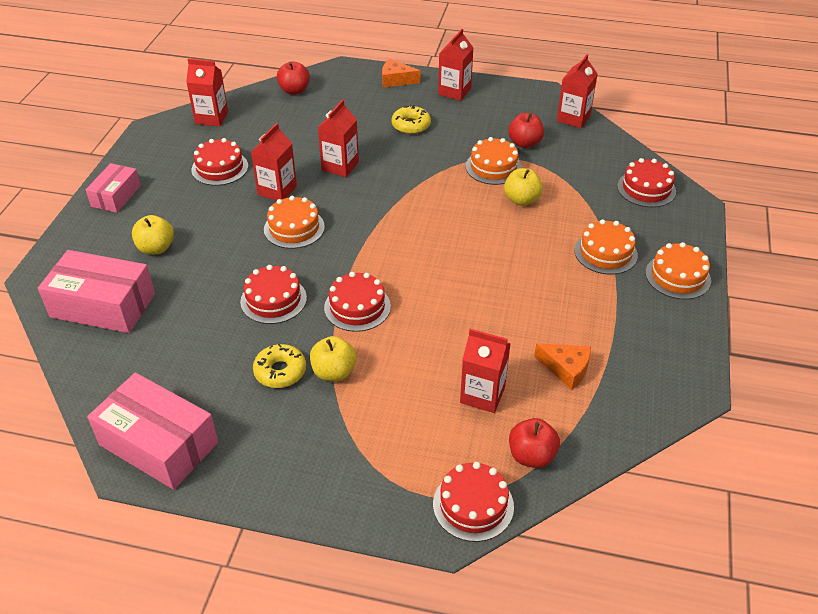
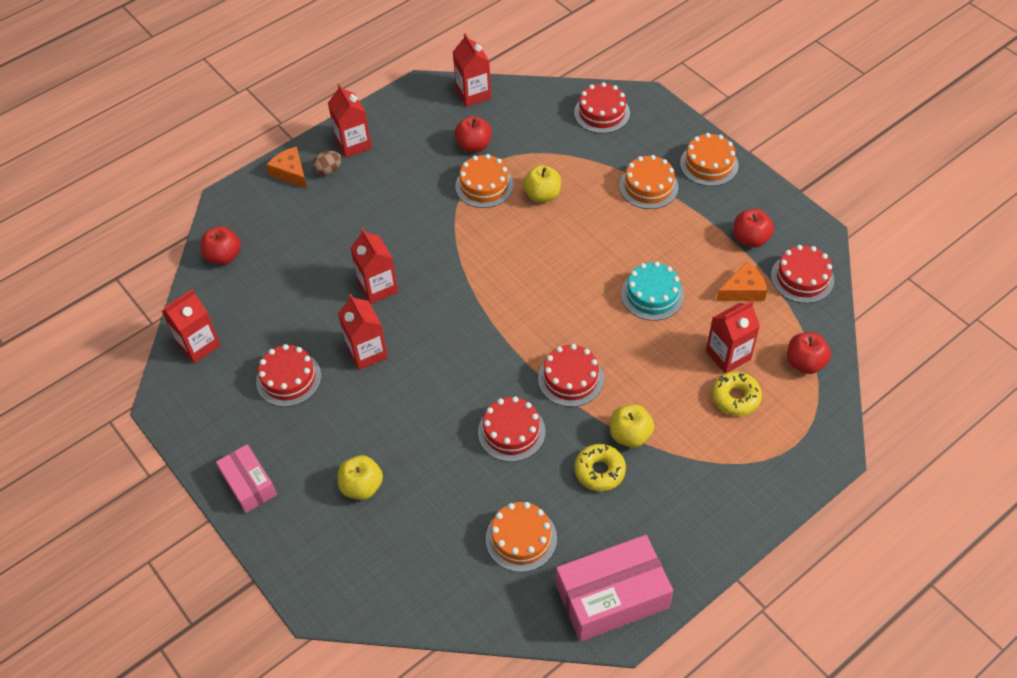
camera: 50 degrees left, 10 degrees up
(103, 305) = (405, 565): pink box -> none
(294, 228) = (432, 368): orange cake -> orange cake (521, 538)
(396, 80) = (291, 173): orange cheese -> orange cheese turned 90 degrees clockwise
(411, 125) = (371, 204): yellow donut -> yellow donut (735, 397)
(417, 93) = (328, 170): none -> brown egg
(473, 505) = (821, 424): red cake -> red cake (802, 278)
(494, 312) = (652, 295): none -> turquoise cake
(629, 345) = (750, 239): none -> red apple

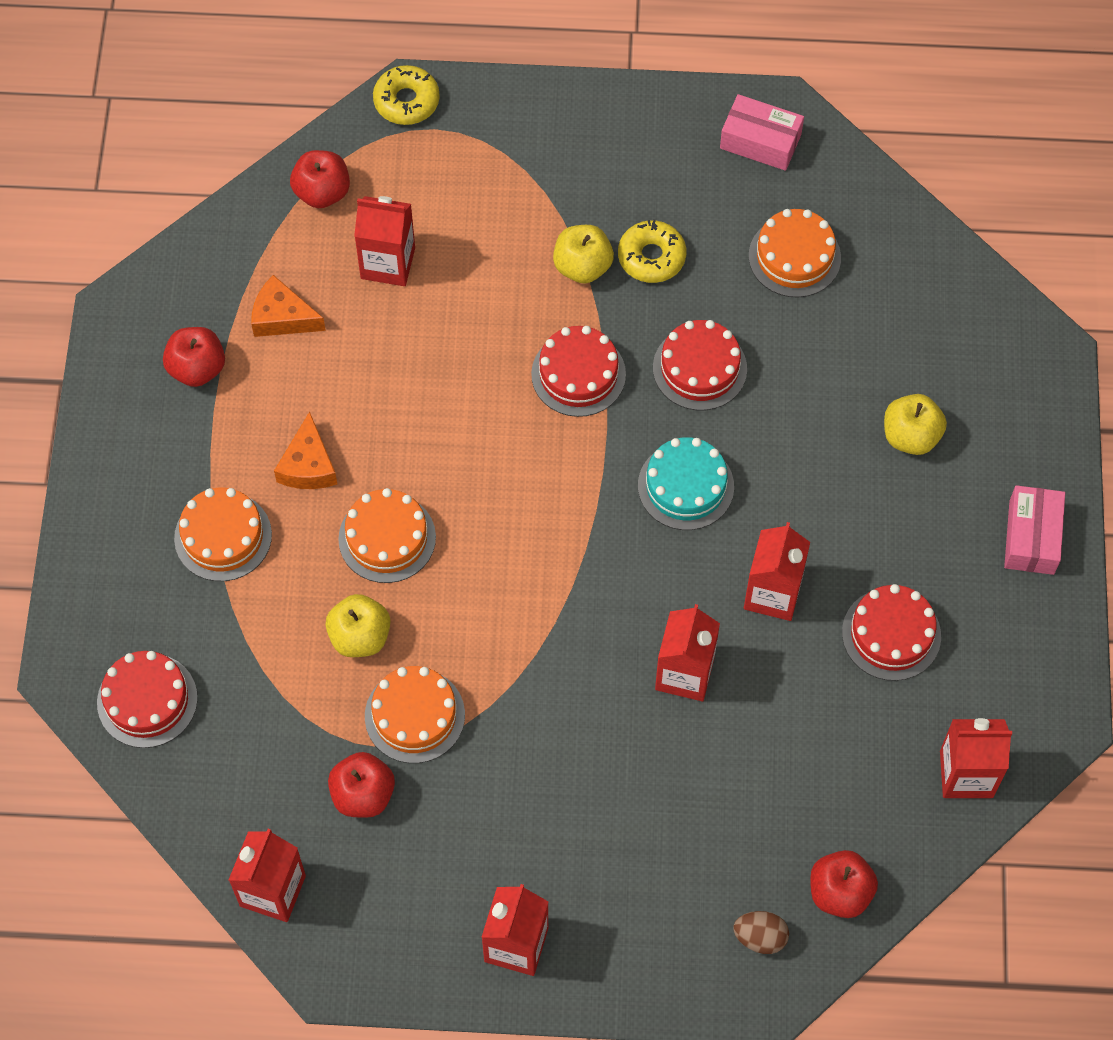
camera: 140 degrees left, 10 degrees up
(291, 173) = (643, 967): orange cheese -> orange cheese (308, 465)
(328, 170) = (590, 924): brown egg -> brown egg (760, 937)
(612, 596) = (760, 141): pink box -> pink box, size x0.59
(652, 295) = (384, 395): turquoise cake -> turquoise cake (685, 486)
(709, 164) = (116, 504): orange cake -> orange cake (387, 538)
(735, 397) = (434, 216): yellow donut -> yellow donut (406, 101)
(802, 278) = (204, 278): red cake -> none

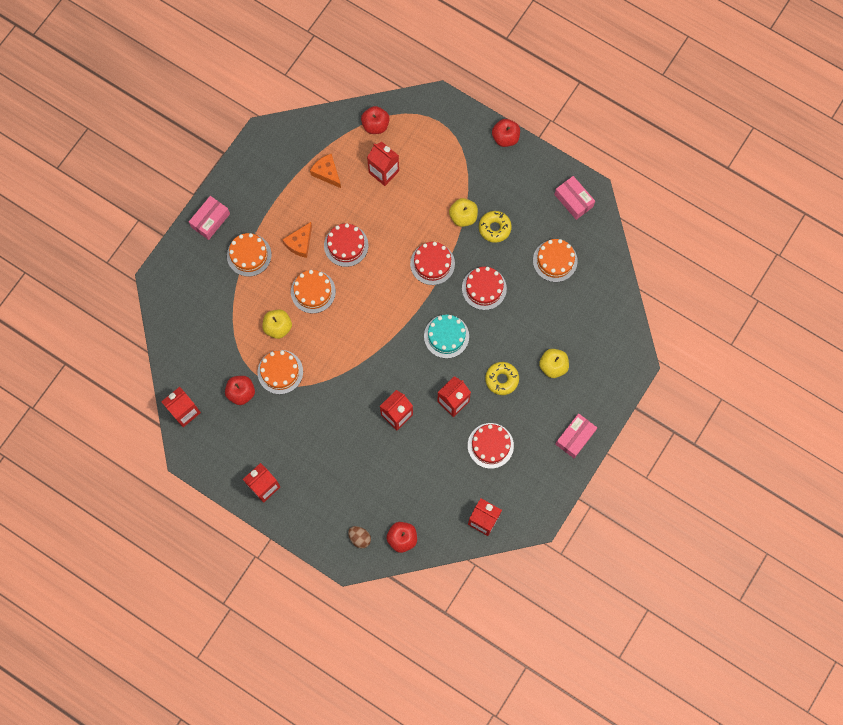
camera: 30 degrees right, 10 degrees up
(109, 513) = (210, 220): none -> pink box
(147, 700) = (181, 307): red cake -> red cake (346, 245)
(197, 368) = (280, 177): red apple -> red apple (505, 138)
(406, 101) = (435, 102): yellow donut -> yellow donut (501, 379)

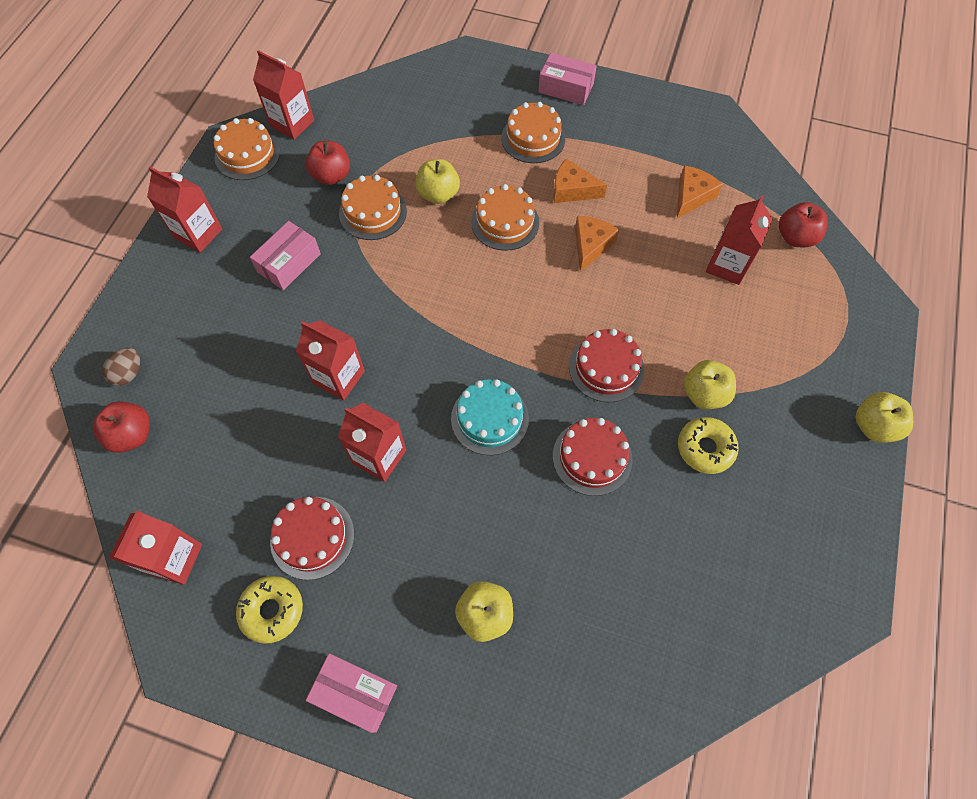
camera: 75 degrees right, 10 degrees down
(346, 245) = (591, 245): red cake -> orange cheese
(501, 379) = (437, 527): yellow donut -> yellow donut (272, 610)
(505, 138) = (873, 426): red apple -> yellow apple
(555, 260) = (687, 567): orange cake -> orange cake (247, 154)
(573, 200) = (816, 573): pink box -> pink box (289, 263)

